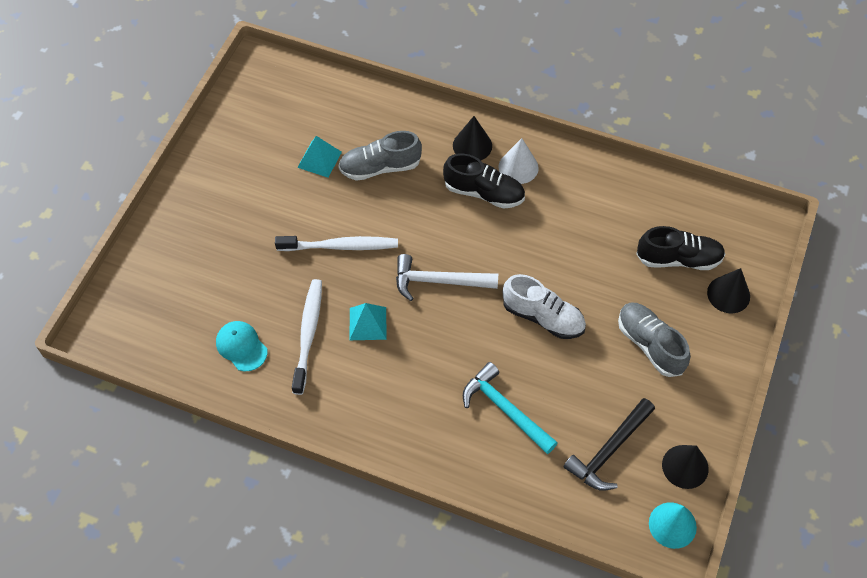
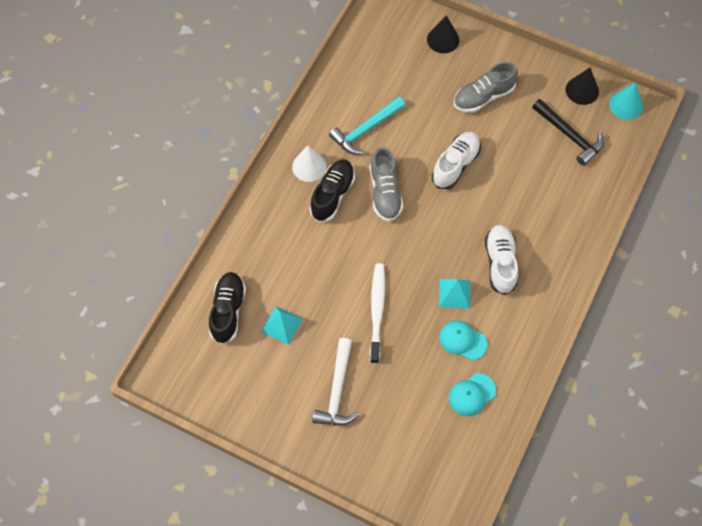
camera: 85 degrees left, 5 degrees up
(308, 334) = (462, 340): white toothbrush -> turquoise cap
(380, 167) = (296, 275): grey shoe -> grey shoe (385, 193)
(412, 371) = (500, 263): none -> white shoe
(439, 281) = (418, 237): white hammer -> white hammer (337, 390)
(472, 145) = (282, 199): black cone -> none
(505, 409) = (535, 200): turquoise hammer -> turquoise hammer (366, 130)
(678, 259) = (409, 66): black shoe -> black shoe (228, 311)

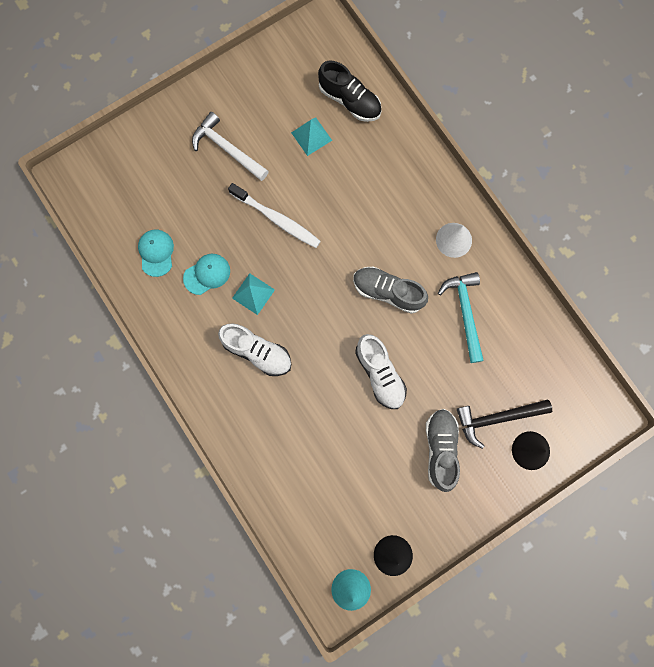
camera: 120 degrees right, 15 degrees up
(332, 195) = (412, 244): black shoe -> none
(569, 135) = (349, 506): black hammer -> black hammer (497, 418)

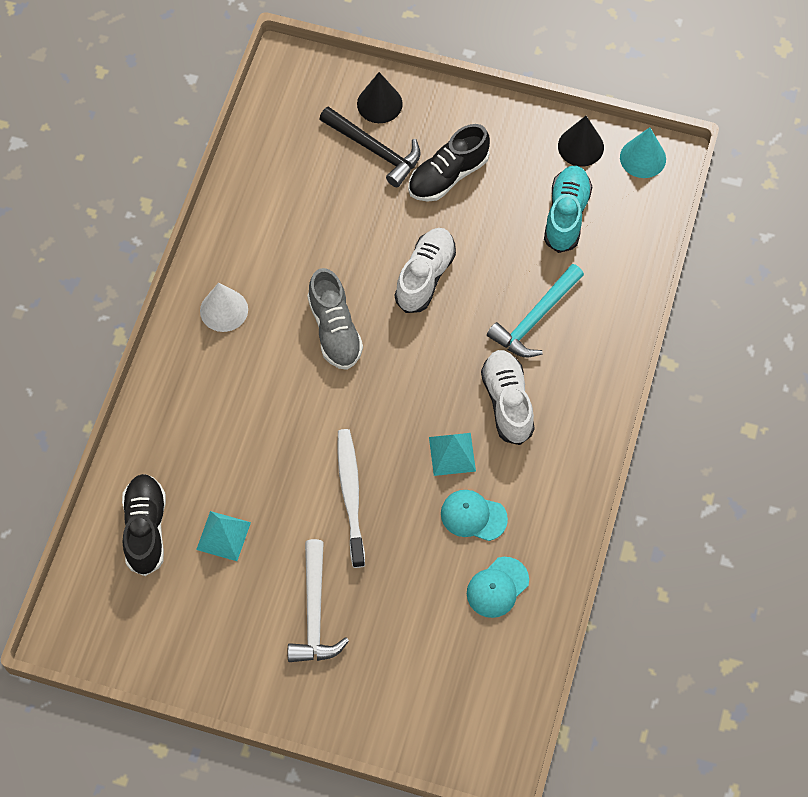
camera: 130 degrees left, 15 degrees down
(350, 499) = (566, 215): none -> turquoise shoe
(440, 448) = (448, 176): grey shoe -> black shoe
(465, 312) = (294, 247): turquoise hammer -> turquoise hammer (535, 319)

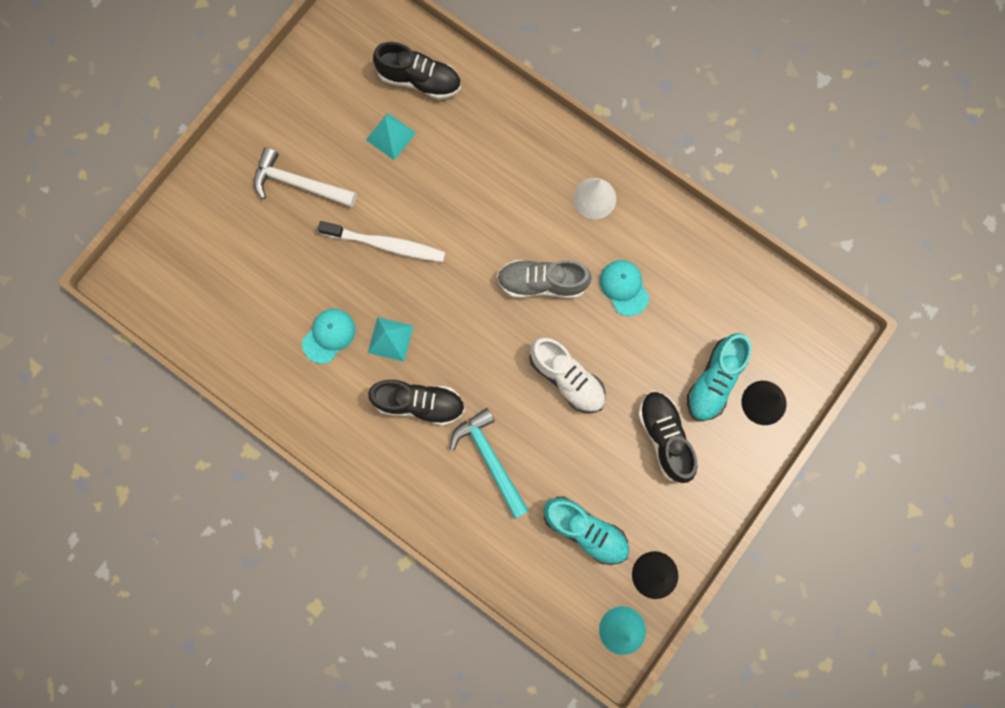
camera: 110 degrees right, 15 degrees up
(375, 150) = (714, 380): black hammer -> turquoise shoe
(497, 587) = (261, 332): turquoise cap -> turquoise cap (624, 287)
(507, 402) = (419, 403): white shoe -> black shoe

